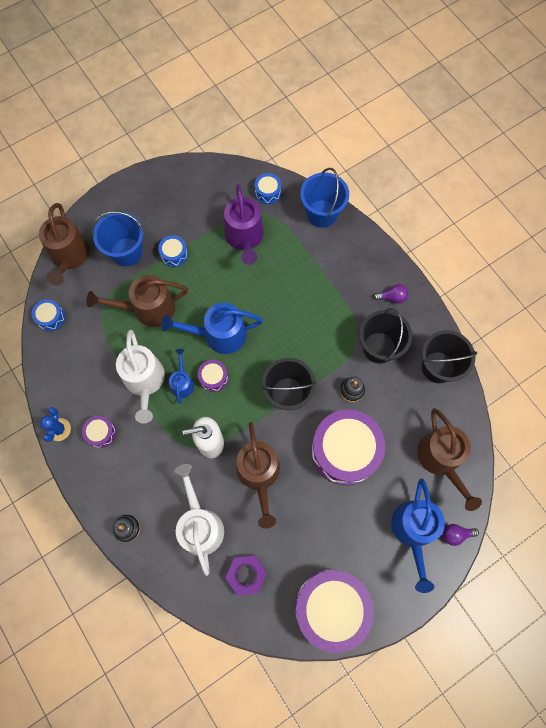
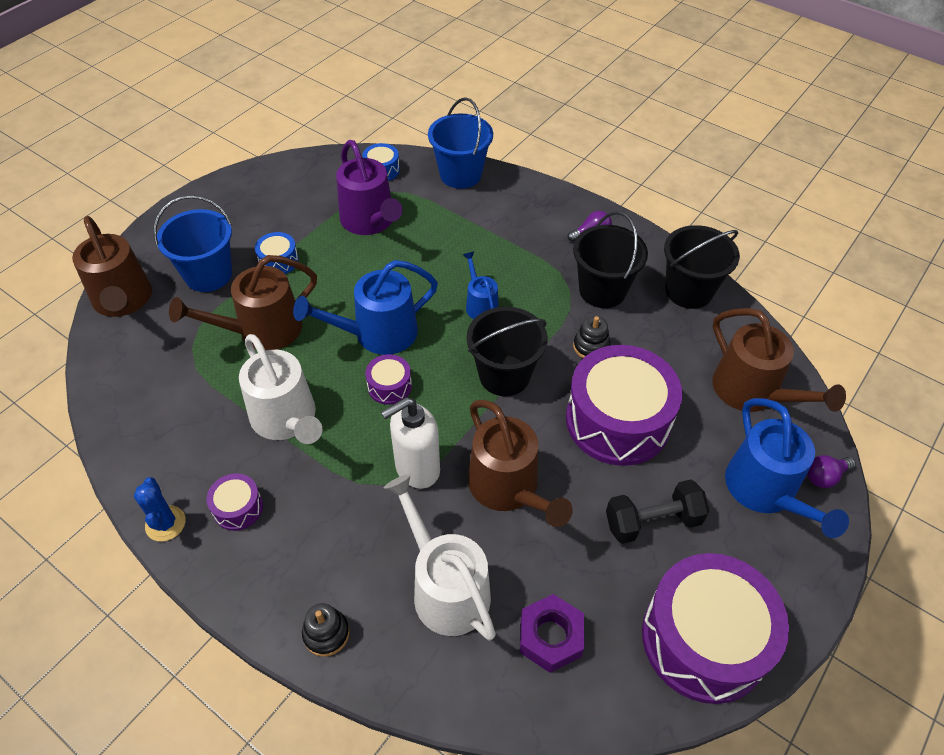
camera: 20 degrees left, 20 degrees down
(51, 318) = (113, 380): blue drum -> none
(182, 383) = (345, 405): blue watering can -> blue watering can (480, 305)
(335, 526) = (652, 521): none -> black dumbbell

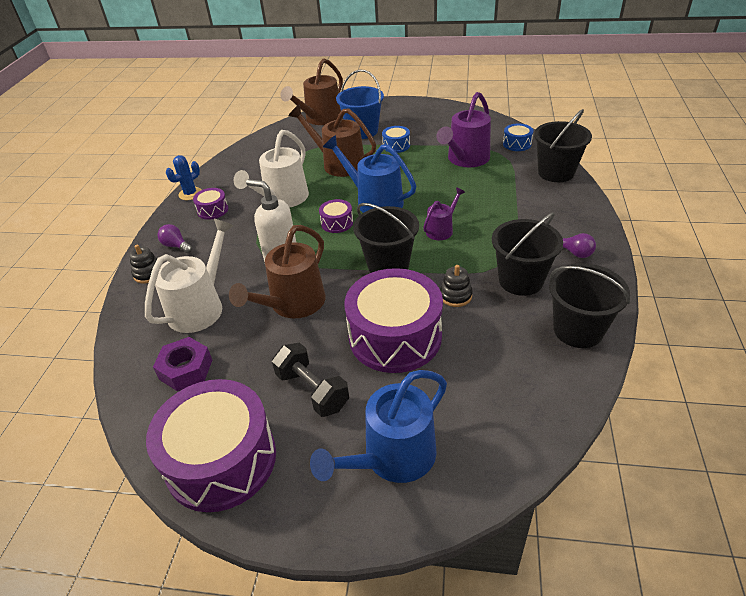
camera: 65 degrees right, 10 degrees down
(460, 174) = (556, 172): blue bucket -> black bucket
(480, 305) = (441, 230): blue watering can -> purple watering can
(752, 392) = (500, 412): brown watering can -> none
(824, 476) = (443, 501): purple light bulb -> purple light bulb (176, 246)

